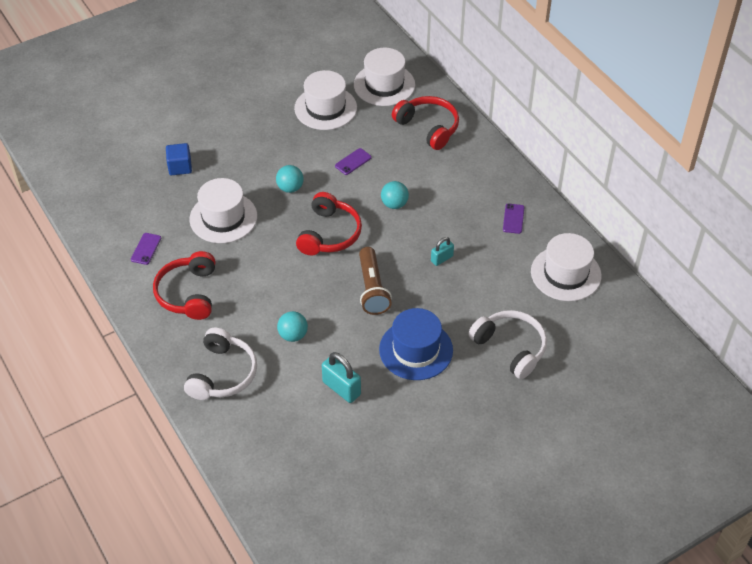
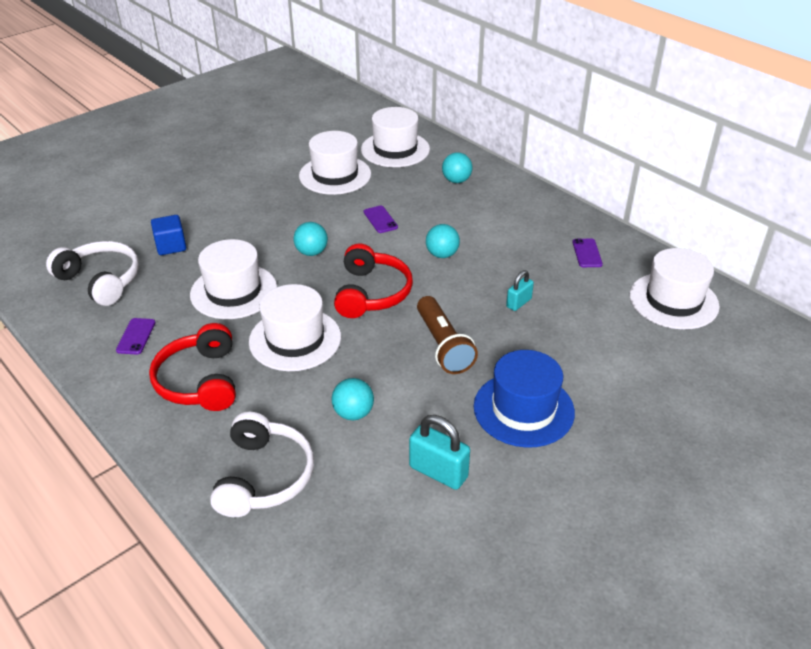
camera: 10 degrees left, 10 degrees down
(262, 268) = (295, 339): none -> white hat
(353, 162) = (380, 219): purple phone -> purple phone turned 60 degrees counterclockwise
(428, 127) = (456, 180): red headphones -> turquoise ball
(510, 348) = (644, 390): white headphones -> white headphones (101, 281)

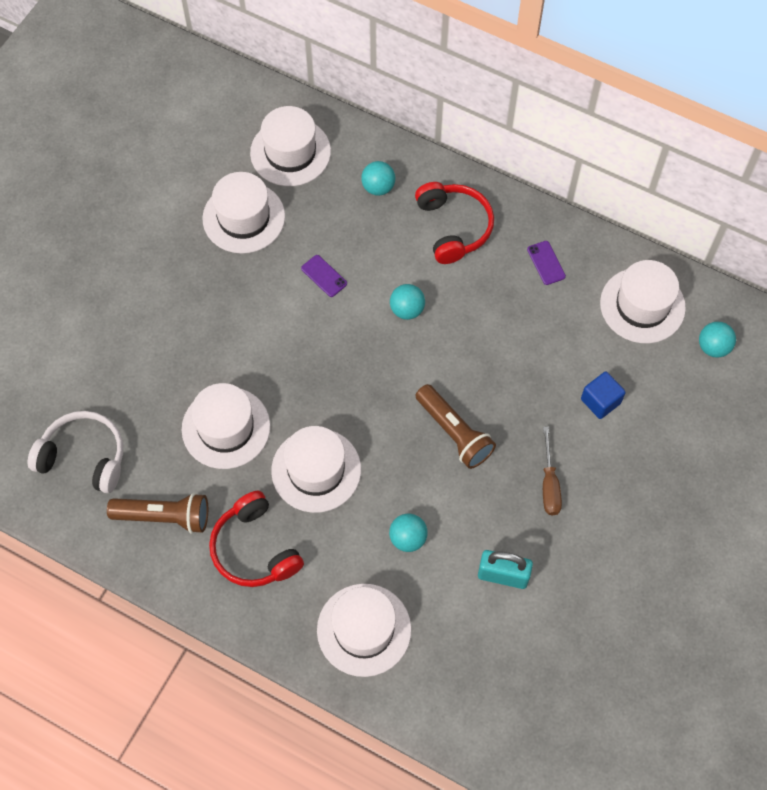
camera: 20 degrees left, 25 degrees up
(136, 336) = (164, 517): purple phone -> brown flashlight
(171, 246) = (126, 385): blue cube -> blue cube (600, 401)
(264, 476) = (364, 629): white headphones -> white hat
(311, 252) = (276, 348): turquoise ball -> turquoise ball (713, 347)
(371, 293) = (360, 386): red headphones -> red headphones (453, 227)
(518, 303) = (503, 354): turquoise padlock -> none
(523, 409) = (549, 484): blue hat -> brown screwdriver

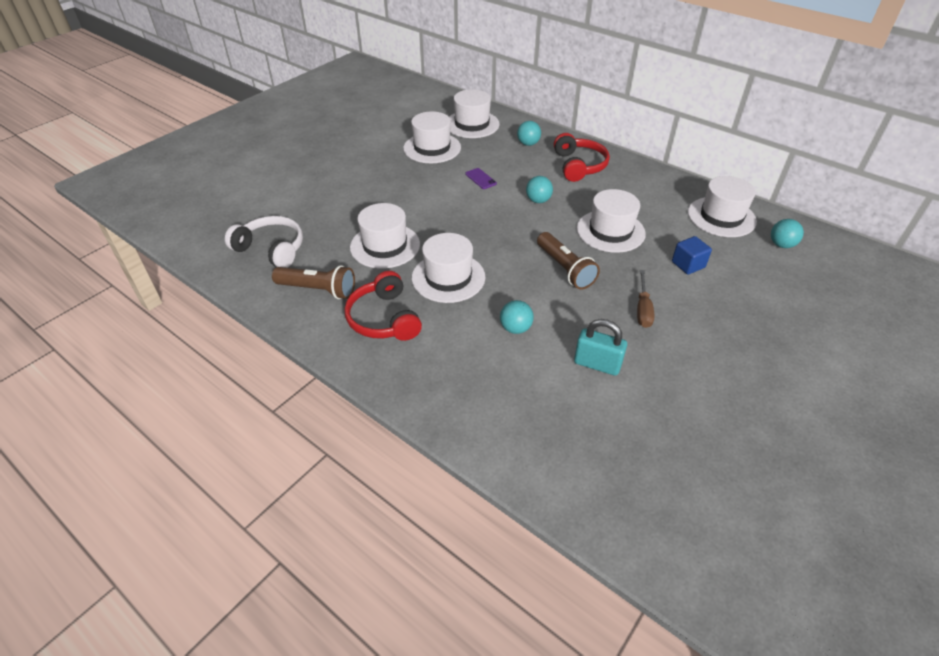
camera: 10 degrees right, 20 degrees down
(364, 629) = (464, 386): white hat -> white hat (610, 231)
(546, 263) = (646, 188): purple phone -> none

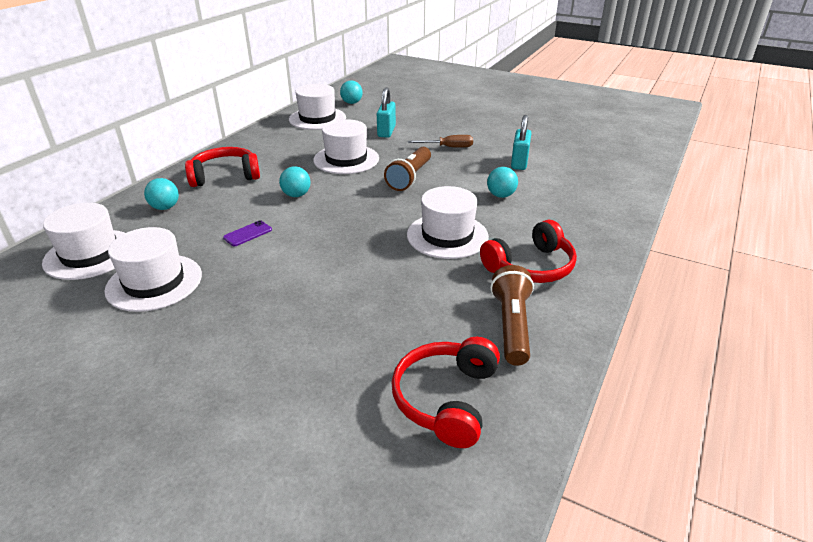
camera: 100 degrees left, 10 degrees down
(271, 249) = (446, 399): white headphones -> red headphones
(385, 246) = (405, 287): white hat -> none
(565, 269) = (410, 177): brown flashlight -> brown flashlight turned 150 degrees clockwise
(688, 265) = (386, 131): blue cube -> turquoise padlock

